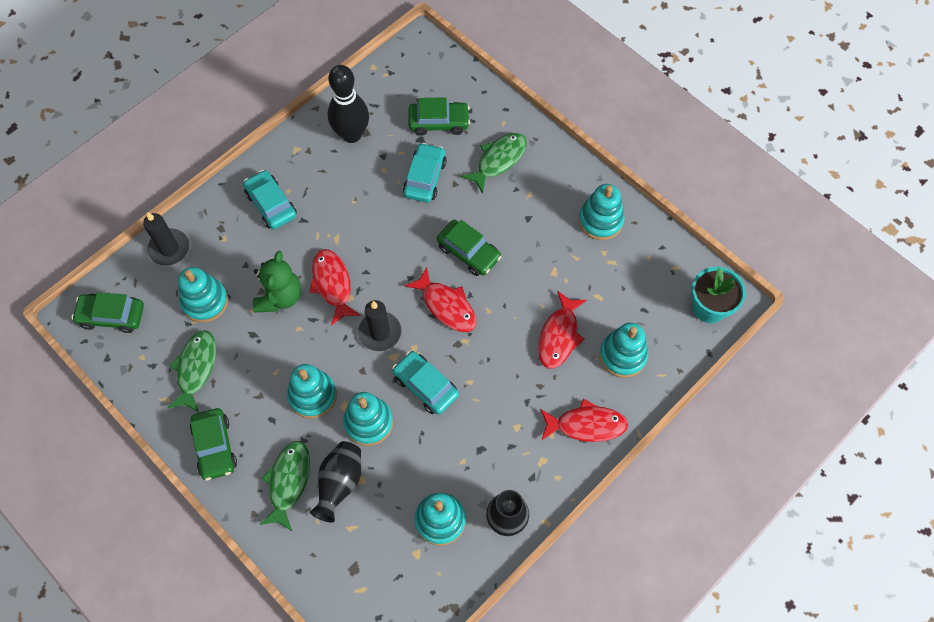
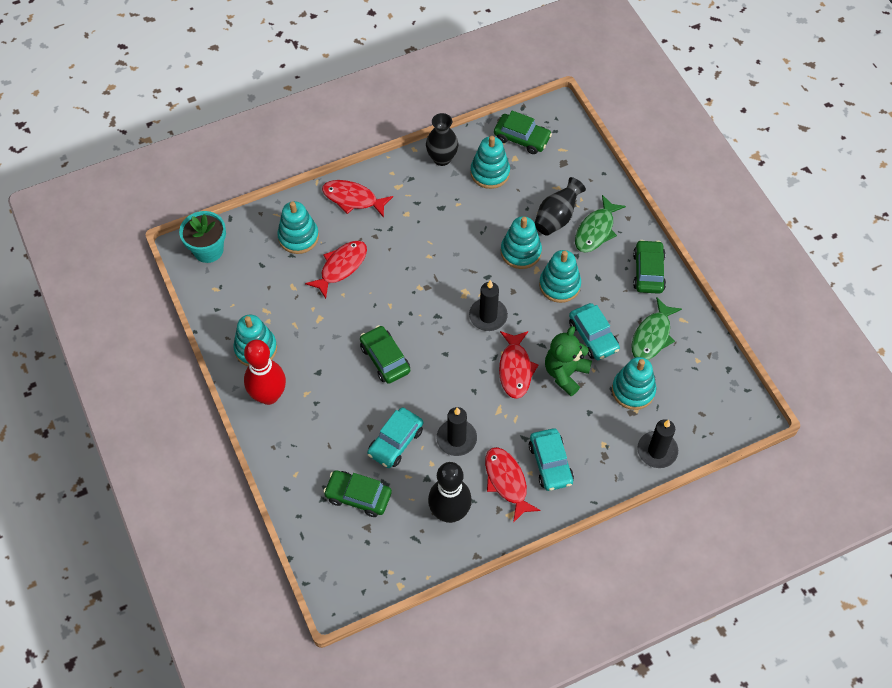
camera: 160 degrees left, 5 degrees down
(112, 316) = (719, 404): green car -> green car (522, 138)
(368, 199) = (456, 439): none -> black candle
(425, 386) = (465, 264): turquoise car -> turquoise car (593, 336)
(446, 306) = (423, 319): red fish -> red fish (507, 481)
(499, 160) = (318, 436): green fish -> none
(563, 181) = (269, 395): none -> red bowling pin

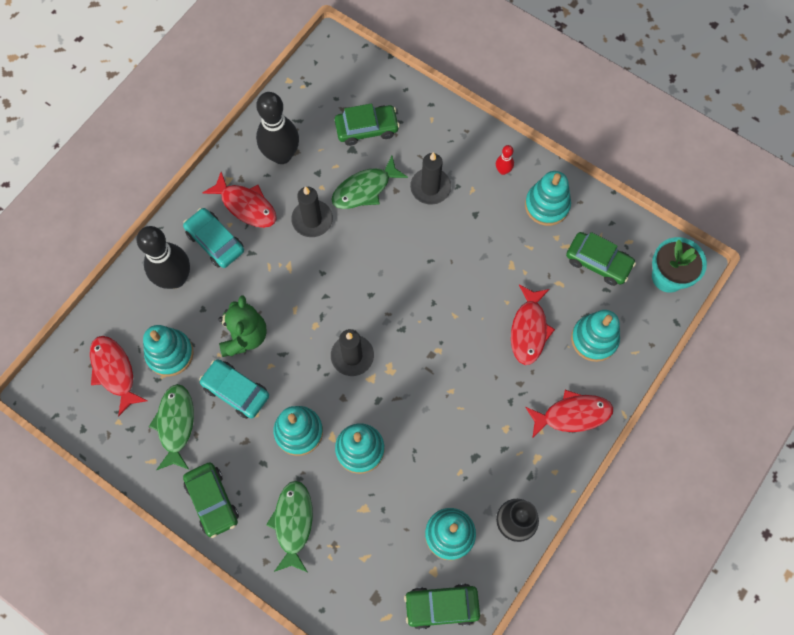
camera: 150 degrees right, 10 degrees up
(269, 395) = (503, 170): red bowling pin -> red bowling pin, size x0.44
(385, 359) = (423, 259): green car -> green car (598, 262)
(395, 442) = (364, 189): turquoise car -> green fish
(515, 369) = (295, 314): red fish -> red fish (114, 371)
(556, 218) = (344, 515): black vase -> none
(600, 449) = (175, 278): none -> black bowling pin
(657, 451) = (121, 305): black candle -> black candle (430, 187)

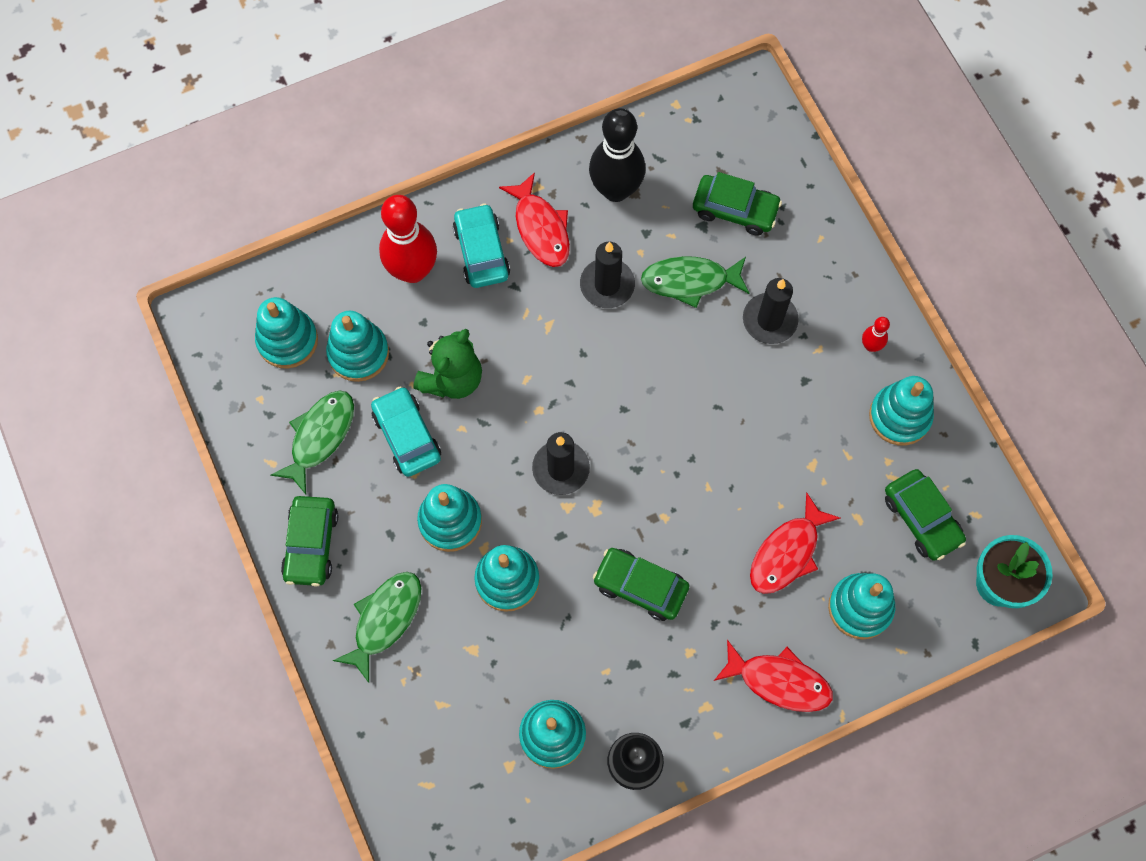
camera: 30 degrees right, 0 degrees up
(114, 371) = (287, 340): red fish -> turquoise stacking toy
(175, 278) = (412, 270): black bowling pin -> red bowling pin
(441, 606) = (495, 809): green car -> green car (640, 586)

